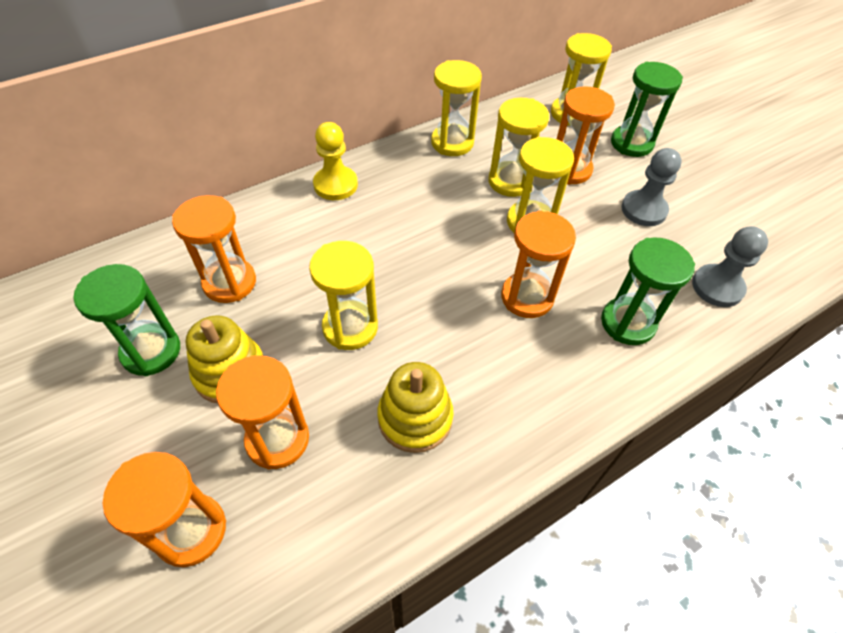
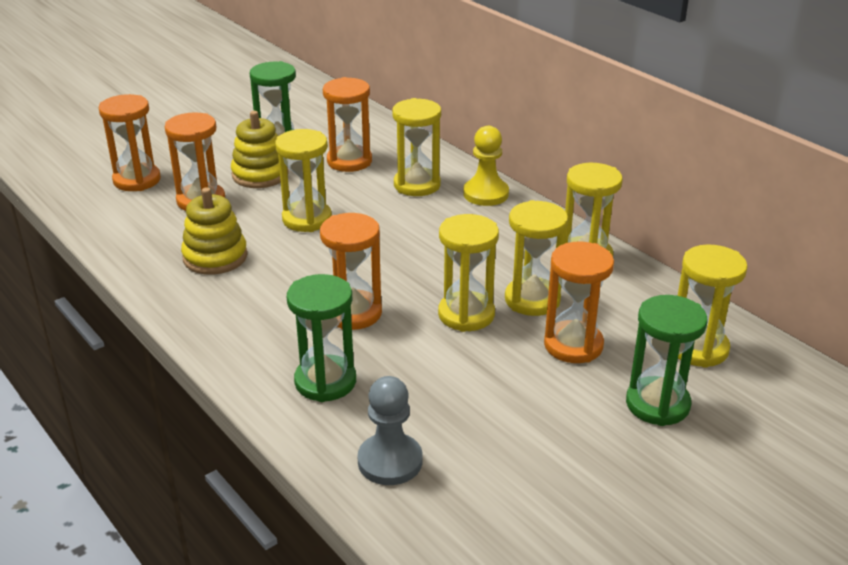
camera: 85 degrees right, 20 degrees down
(303, 231) = (417, 185): none -> yellow hourglass
(643, 210) = (516, 406): grey pawn -> none

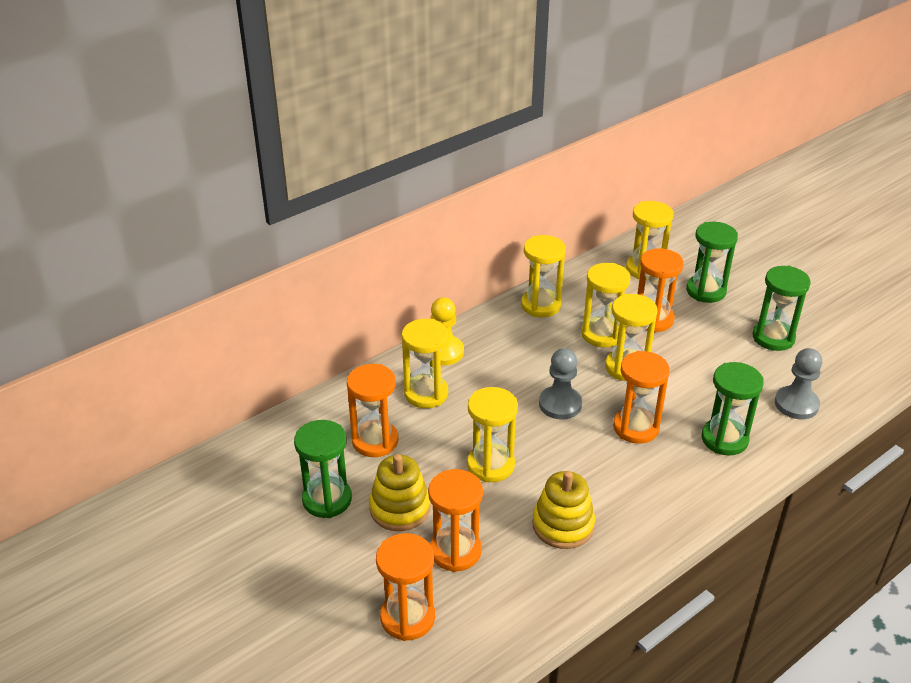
camera: 90 degrees left, 5 degrees up
(397, 263) = (560, 404): none -> grey pawn
(548, 462) = (773, 338): none -> green hourglass

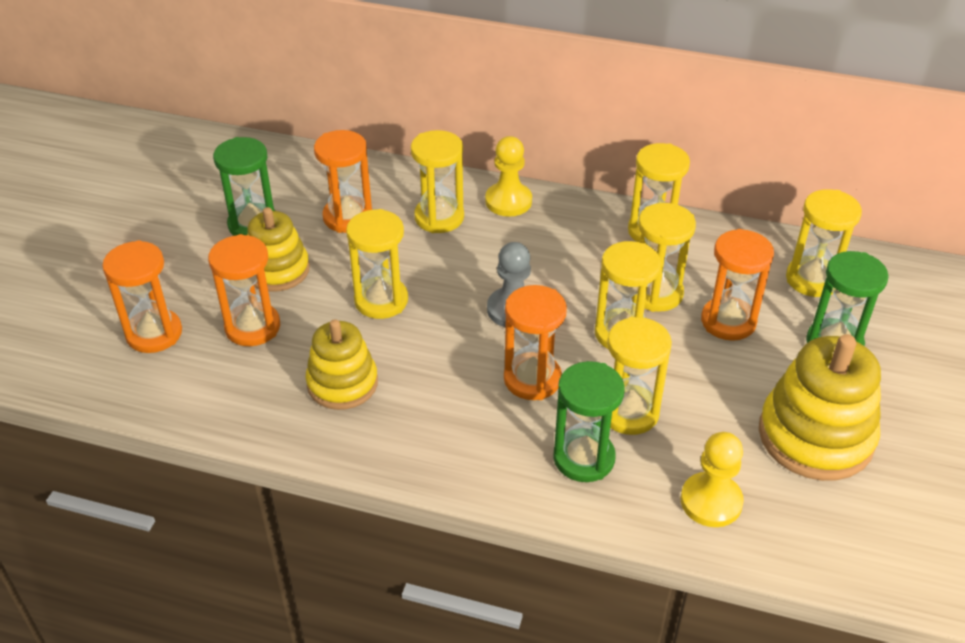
camera: 55 degrees right, 5 degrees up
(699, 400) = (629, 412): none -> yellow hourglass
(773, 338) = (815, 436): green hourglass -> yellow stacking toy
(796, 404) = (711, 501): grey pawn -> yellow pawn

